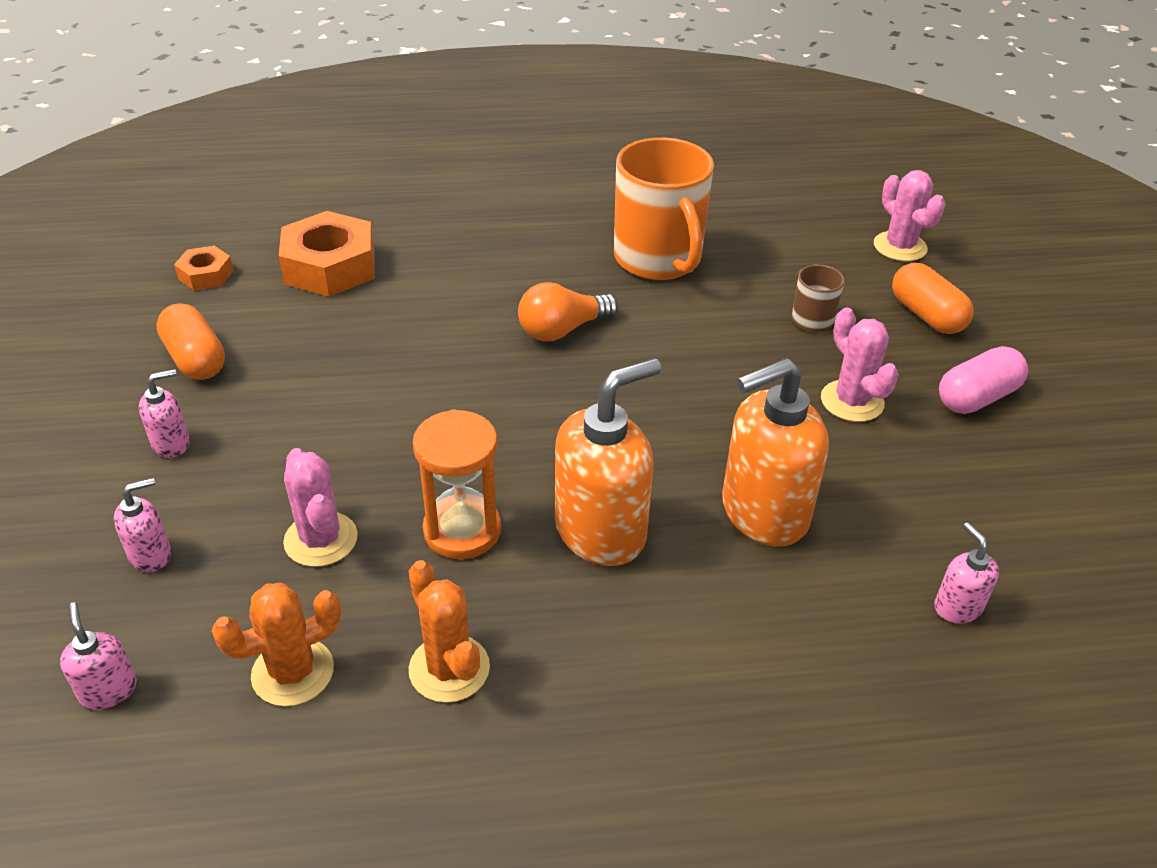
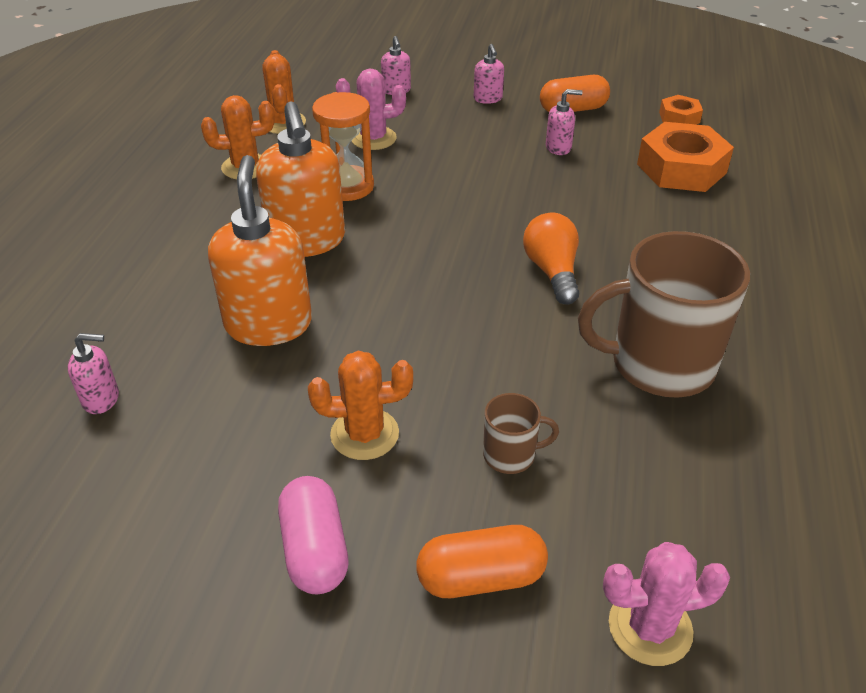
camera: 110 degrees right, 0 degrees up
(108, 690) = (313, 79): pink soap dispenser -> pink soap dispenser (558, 148)
(658, 259) = (659, 364): orange mug -> brown mug
(852, 401) = (364, 434): pink cactus -> orange cactus

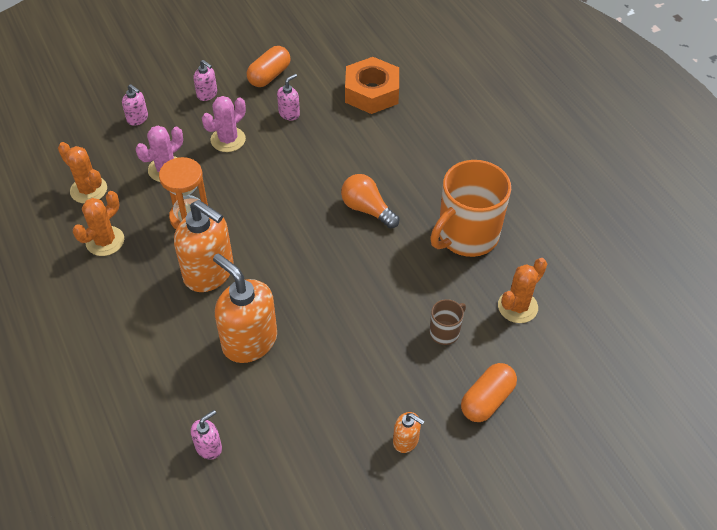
camera: 40 degrees left, 10 degrees up
(315, 549) = (406, 441): pink capsule -> orange soap dispenser
(364, 434) = (368, 368): orange cactus -> orange cactus (517, 306)
(650, 627) = (568, 372): pink cactus -> pink cactus (228, 140)
(659, 364) = (466, 235): brown mug -> orange mug
(679, 117) = (337, 50): orange nut -> none

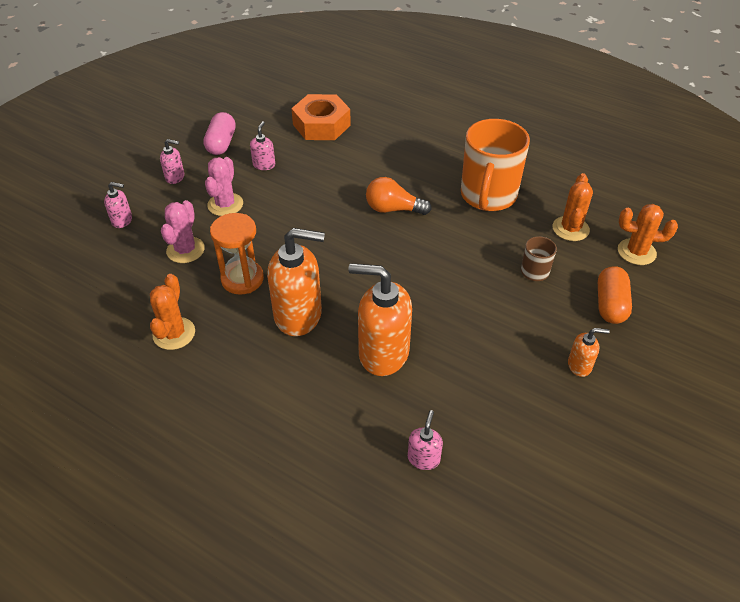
camera: 30 degrees left, 5 degrees down
(88, 190) = (120, 298): orange cactus -> orange cactus (636, 252)
(269, 76) = (221, 143): orange capsule -> pink capsule

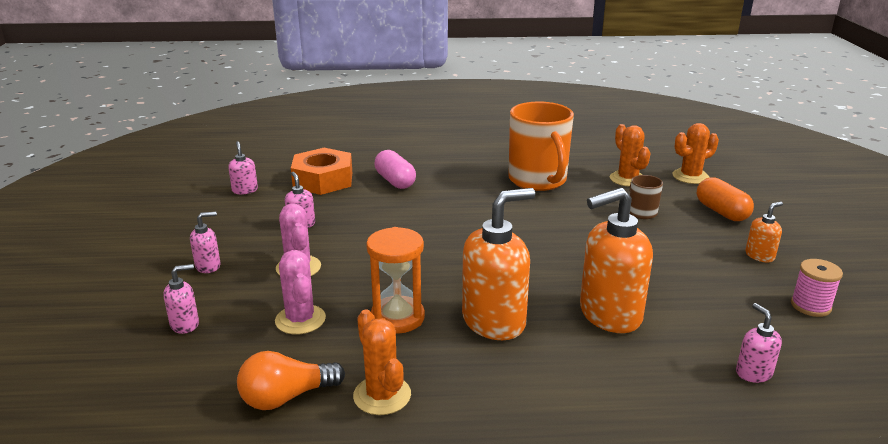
camera: 35 degrees left, 20 degrees down
(221, 143) = (230, 224): pink capsule -> pink capsule (395, 181)
(259, 113) = (245, 190): none -> pink soap dispenser
(393, 209) = (472, 214): orange light bulb -> orange light bulb (286, 397)
(553, 433) = (810, 306): none -> pink spool

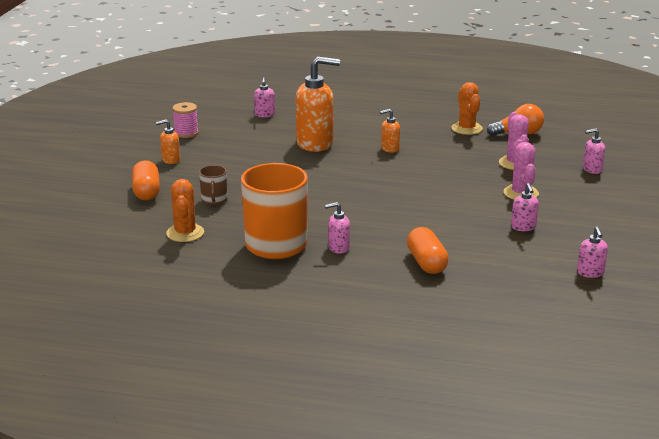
camera: 165 degrees left, 0 degrees up
(208, 266) = (593, 203): pink soap dispenser -> pink soap dispenser (338, 248)
(323, 180) = (505, 275): orange nut -> none
(395, 181) = (426, 263): pink capsule -> orange capsule
(397, 318) = (451, 157): orange hourglass -> none
(494, 321) = (390, 148): orange soap dispenser -> orange soap dispenser, size x0.47
(690, 176) = (120, 227): orange cactus -> none

